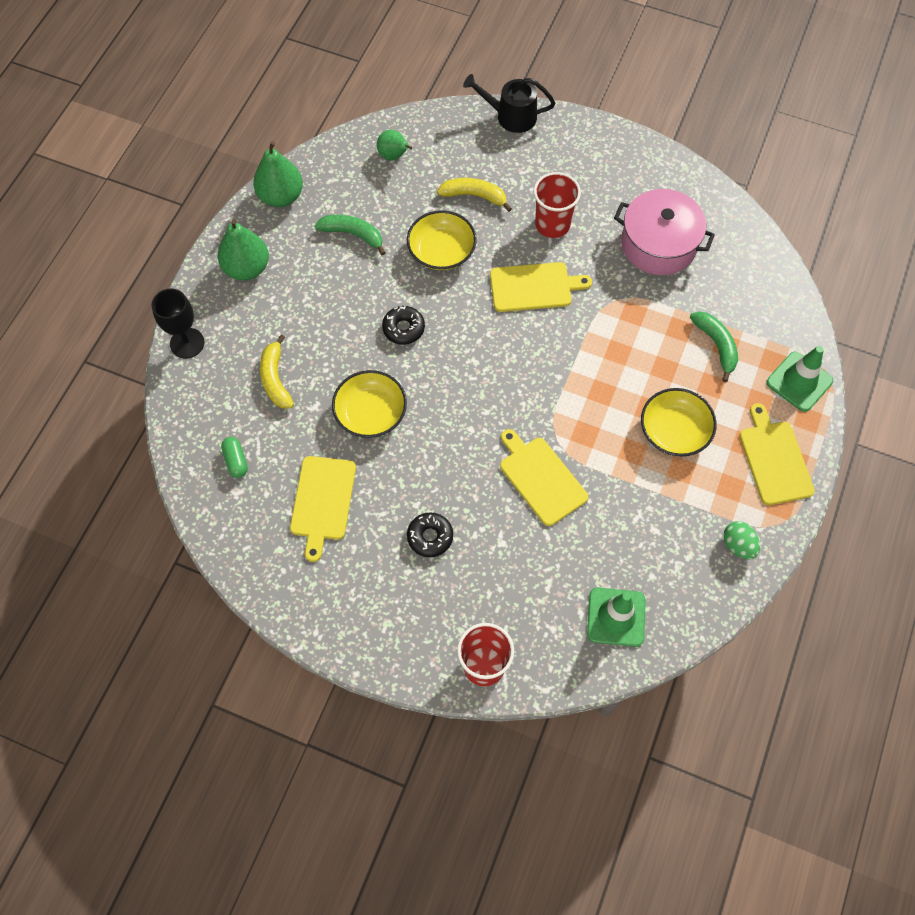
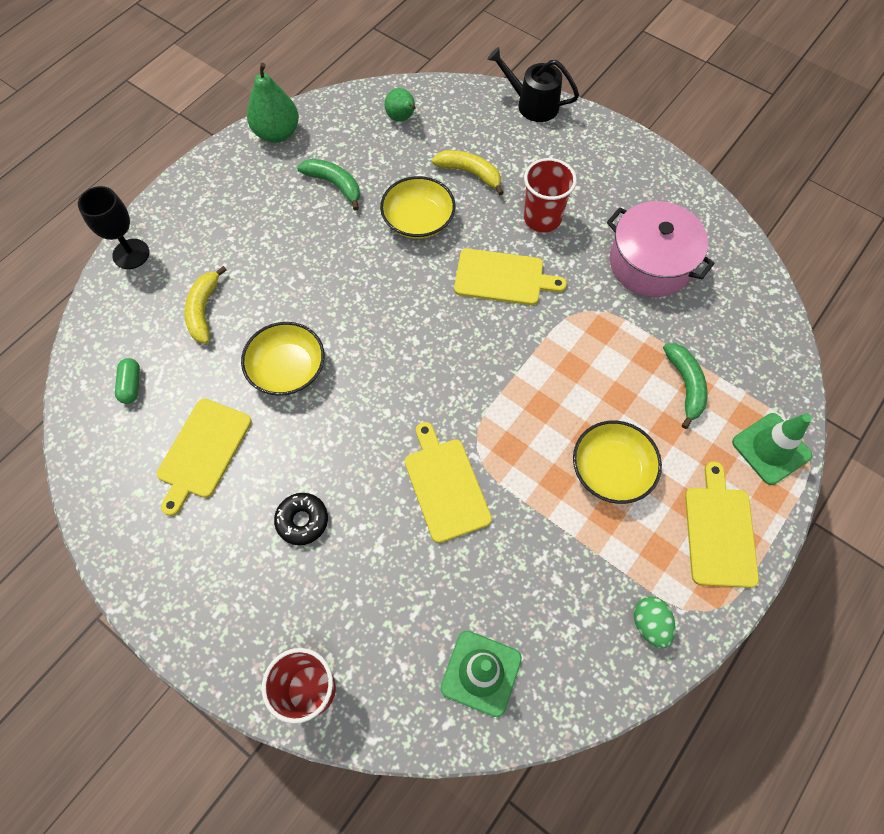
camera: 15 degrees right, 0 degrees up
(247, 268) = (218, 194): green pear -> none
(403, 328) = (352, 289): black donut -> none

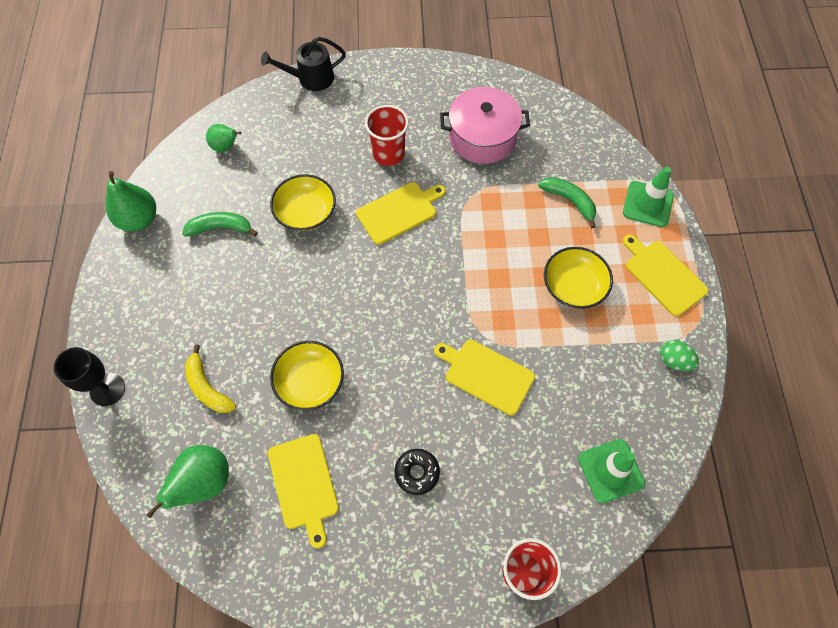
camera: 40 degrees left, 0 degrees up
(131, 385) = (204, 482): green capsule -> green pear
(470, 173) = (311, 155): yellow banana -> none

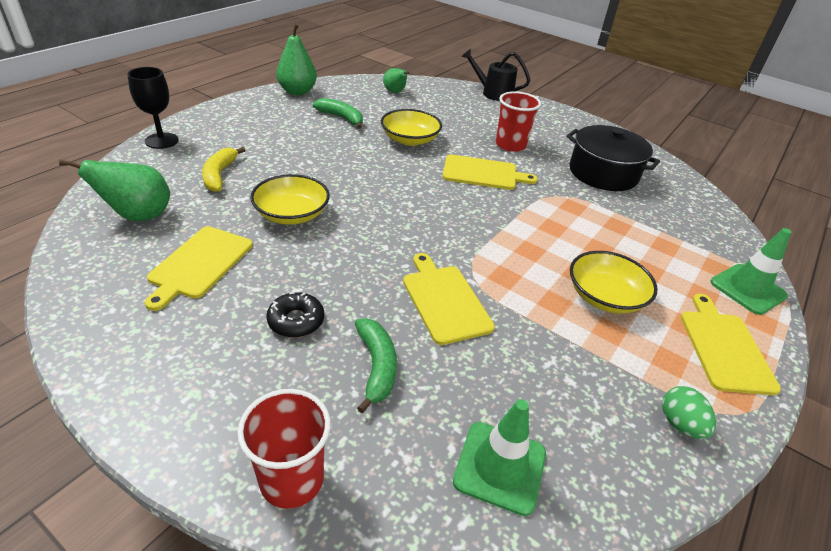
camera: 35 degrees right, 25 degrees down
(482, 137) = (603, 173): pink pot -> black pot
(569, 201) = (655, 244): green banana -> green banana (376, 366)

